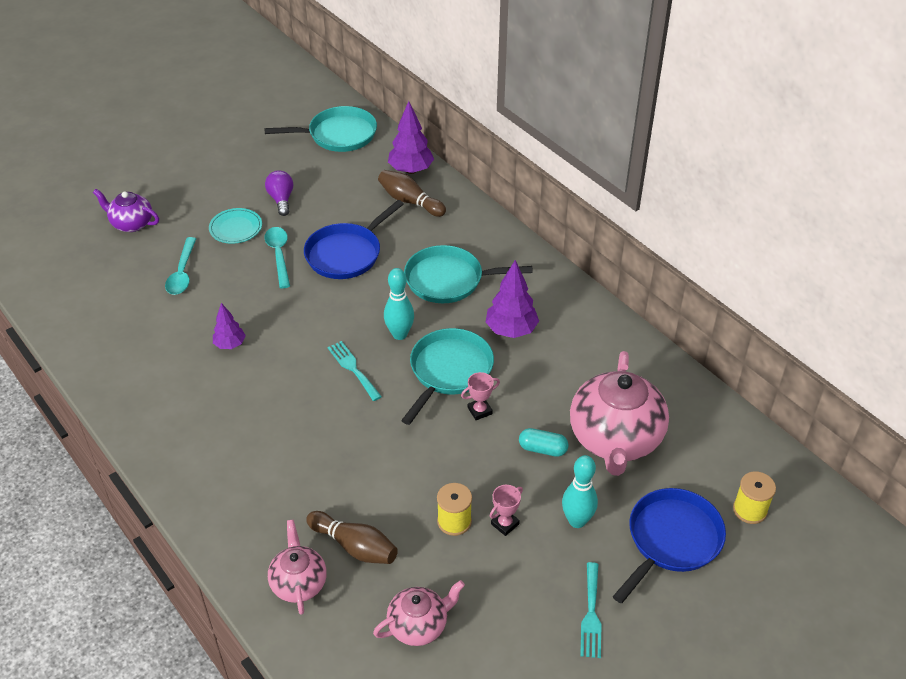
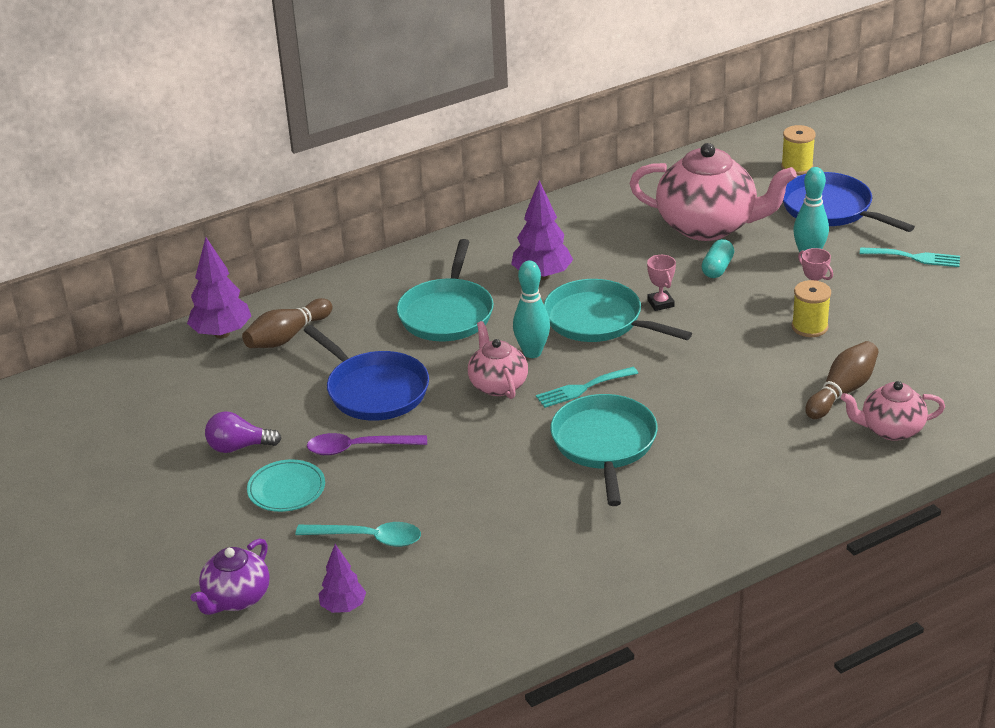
camera: 80 degrees left, 10 degrees down
(230, 344) = (522, 488): purple tree -> purple tree (343, 607)
(279, 255) = (358, 448): turquoise spoon -> purple spoon
(339, 135) = (111, 393): turquoise pan -> turquoise pan (604, 444)
(419, 625) = (936, 354): pink teapot -> pink teapot (498, 384)

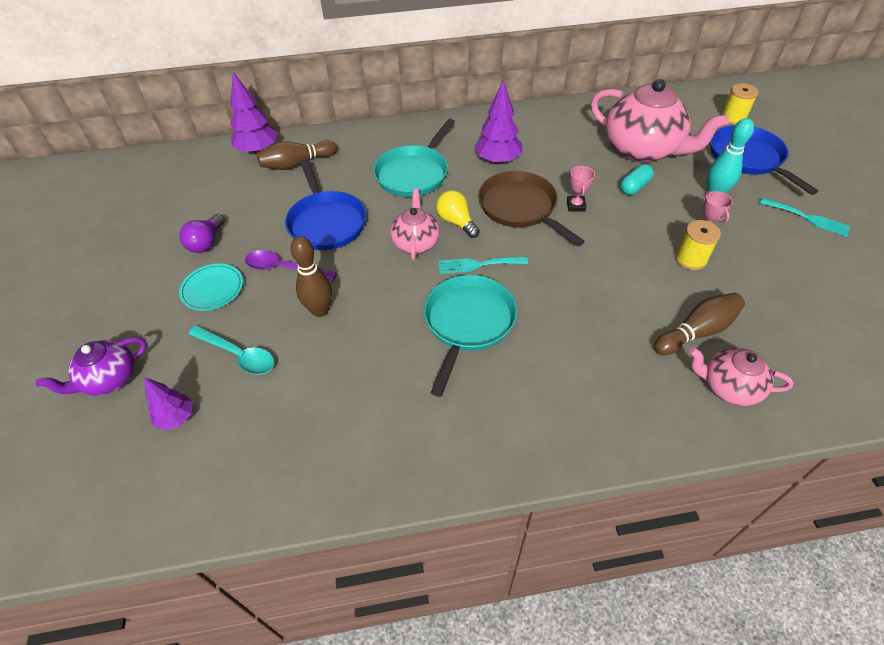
camera: 20 degrees right, 15 degrees up
(238, 447) = (206, 243): purple light bulb -> purple light bulb turned 90 degrees counterclockwise
(431, 476) = (320, 310): none -> brown bowling pin
(532, 352) = (456, 222): turquoise bowling pin -> yellow light bulb
(598, 320) = (520, 208): turquoise pan -> brown pan

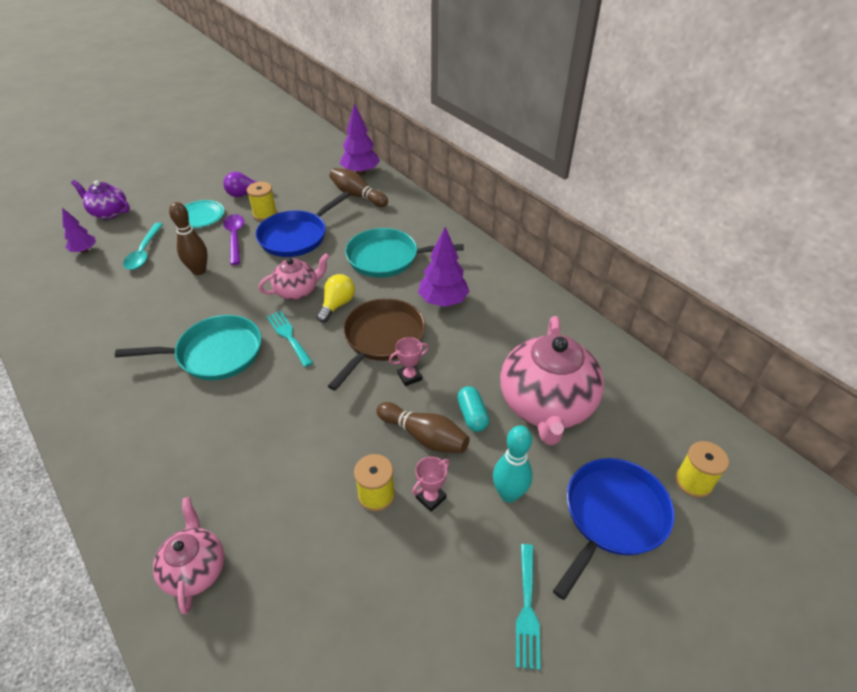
camera: 60 degrees right, 5 degrees down
(262, 236) = (265, 214): none -> yellow spool
(634, 187) = (472, 415): turquoise capsule -> turquoise capsule turned 60 degrees clockwise
(696, 332) = (265, 524): brown bowling pin -> brown bowling pin (424, 436)

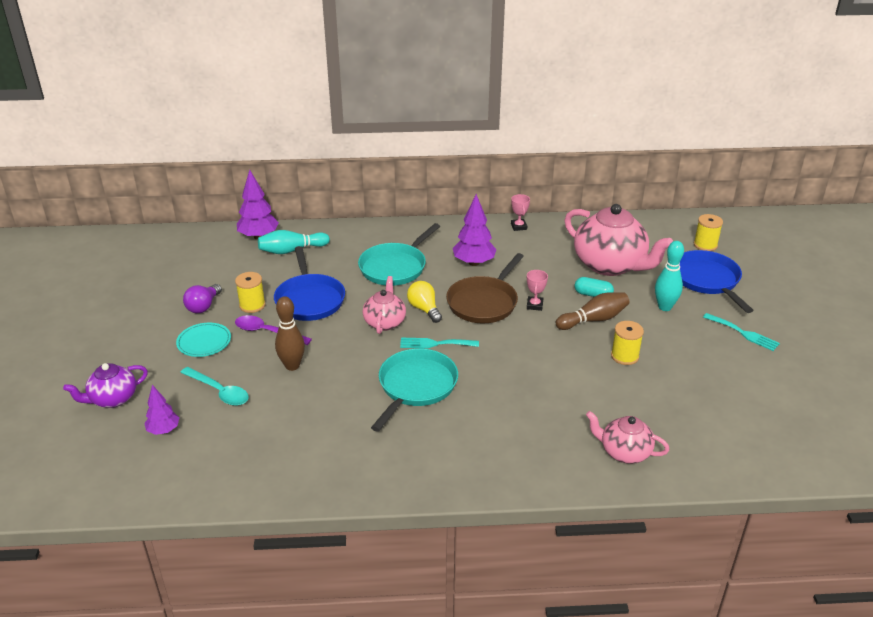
camera: 55 degrees left, 10 degrees down
(357, 195) = (292, 250): brown bowling pin -> turquoise bowling pin
(381, 338) = (484, 302): brown pan -> brown pan turned 120 degrees counterclockwise
(431, 498) = (644, 336): pink trophy -> pink trophy (518, 226)

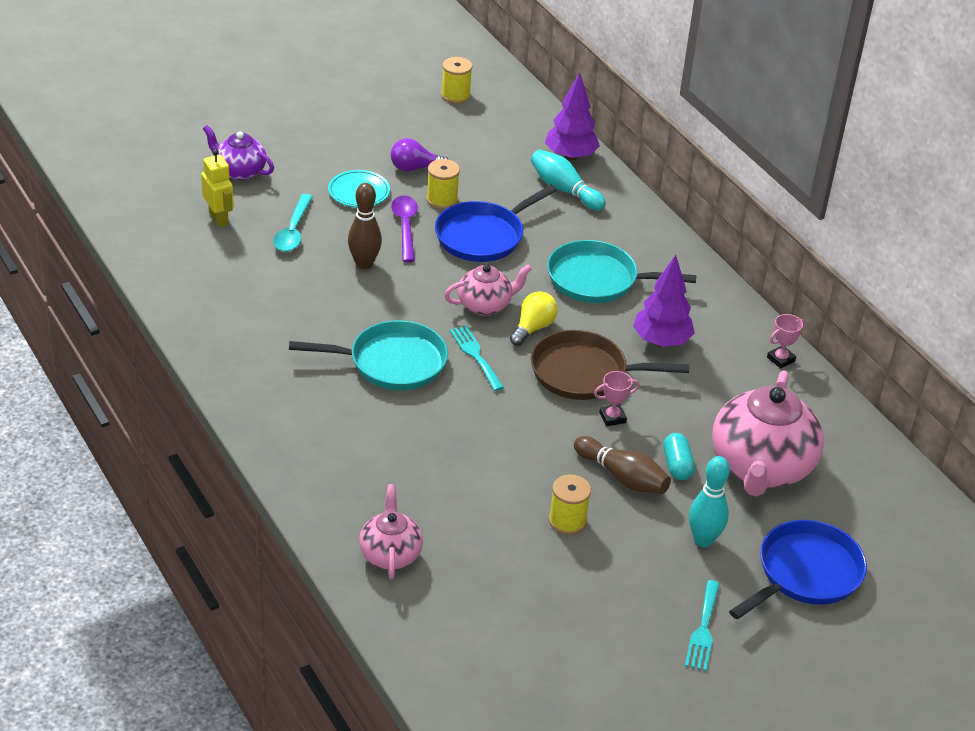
camera: 60 degrees right, 5 degrees up
(164, 430) = (219, 219): purple tree -> yellow robot
(705, 245) = (899, 557): yellow spool -> yellow spool (455, 95)

